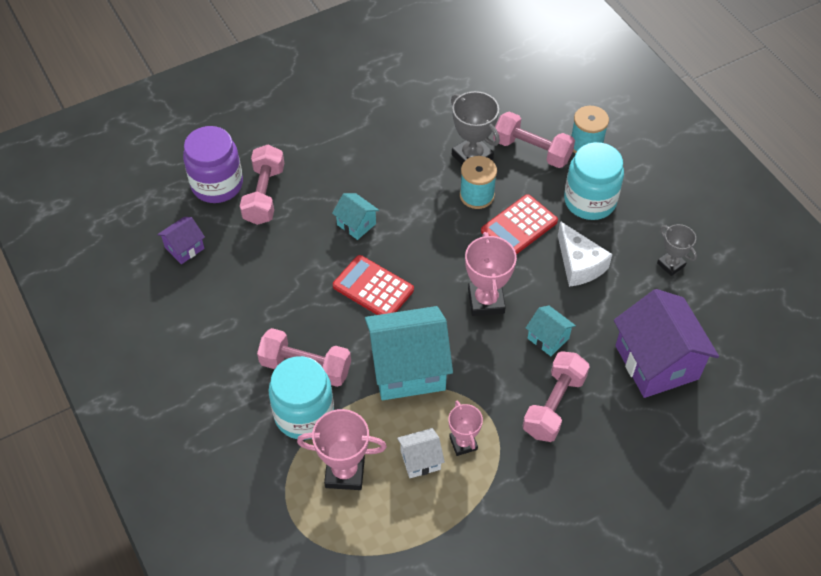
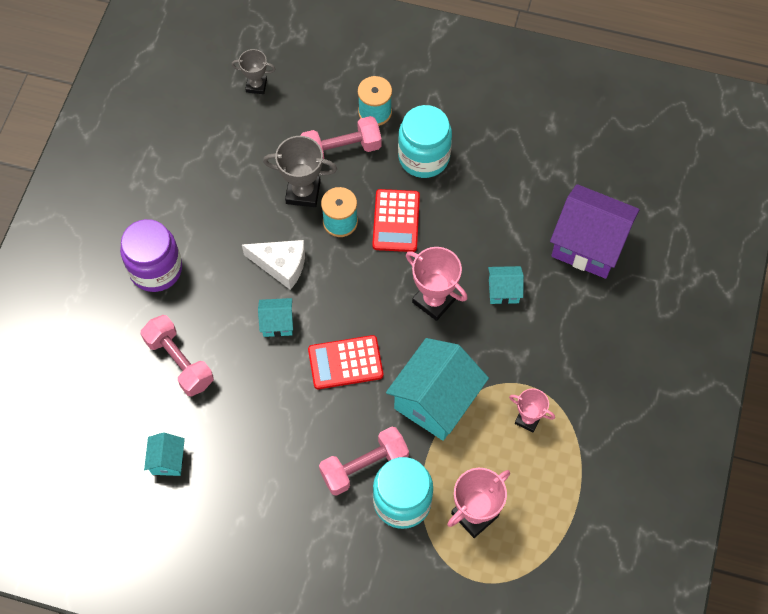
camera: 45 degrees left, 10 degrees up
(184, 248) = (167, 460): purple house -> turquoise house
(217, 184) = (131, 386): purple jar -> purple jar (156, 269)
(420, 460) = (513, 458): white house -> none
(554, 405) = (556, 337): pink dumbbell -> none
(579, 264) = (467, 215): white cheese -> white cheese (281, 265)
(671, 264) = (526, 161): grey trophy -> grey trophy (256, 85)

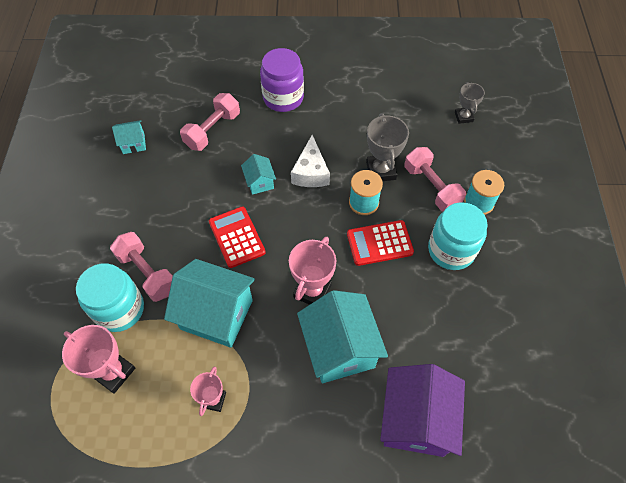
camera: 75 degrees right, 5 degrees down
(503, 291) = (339, 348): turquoise house -> turquoise house, size x2.07

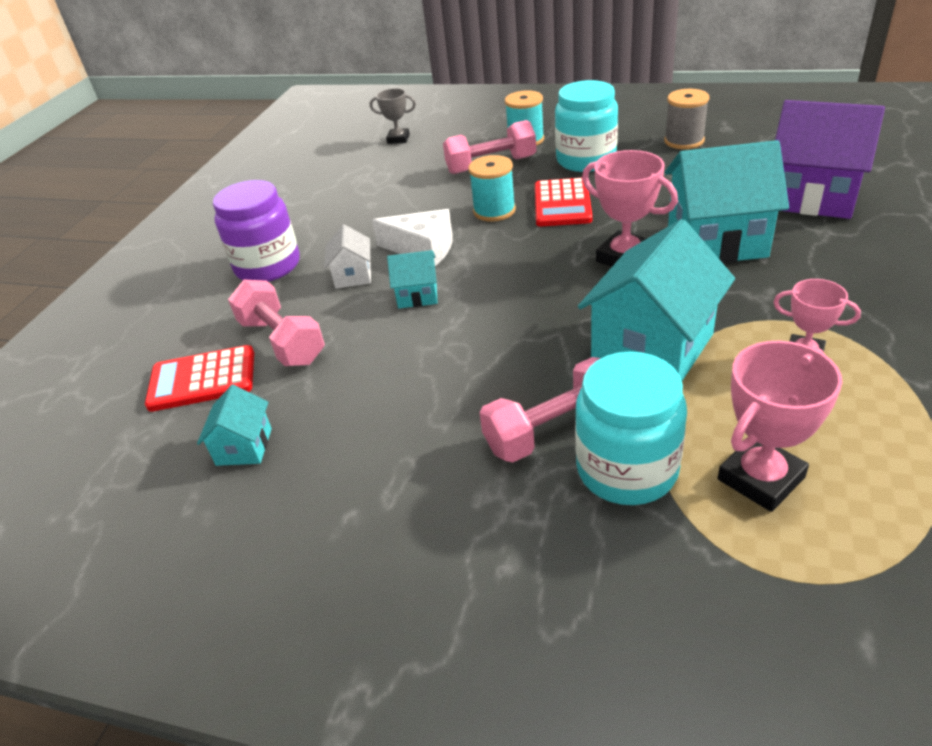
camera: 70 degrees left, 20 degrees down
(237, 237) = (512, 322): red calculator -> red calculator (202, 379)
(277, 144) = (353, 275): none -> white house
(381, 170) = (449, 196): grey trophy -> none
(500, 320) = (684, 141): none -> grey spool

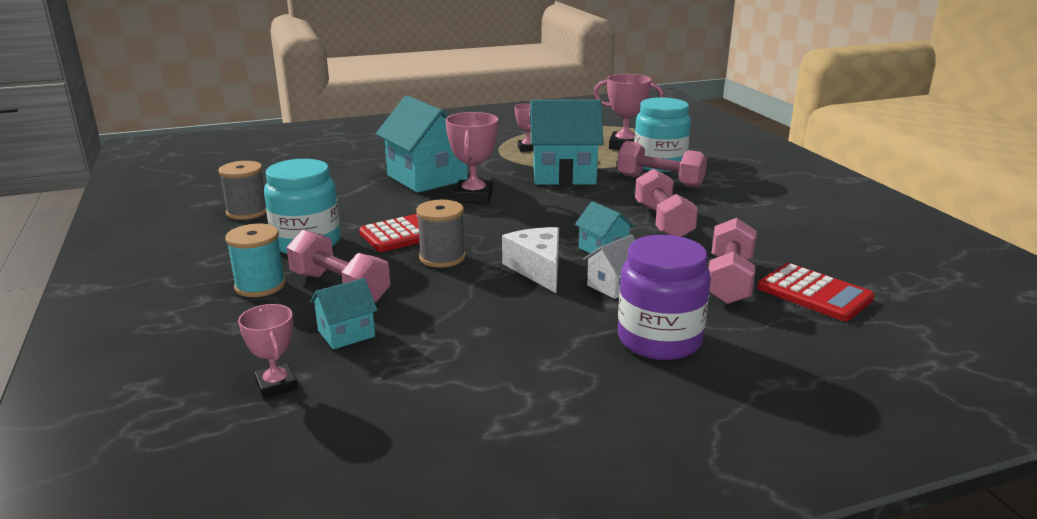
camera: 130 degrees left, 15 degrees down
(244, 447) = (819, 249): turquoise house -> turquoise house (346, 333)
(398, 139) = (276, 385): grey trophy -> pink trophy
(432, 363) = (663, 221): none -> pink dumbbell
(494, 211) = (442, 257): turquoise spool -> grey spool
(812, 196) = (341, 163): purple house -> none

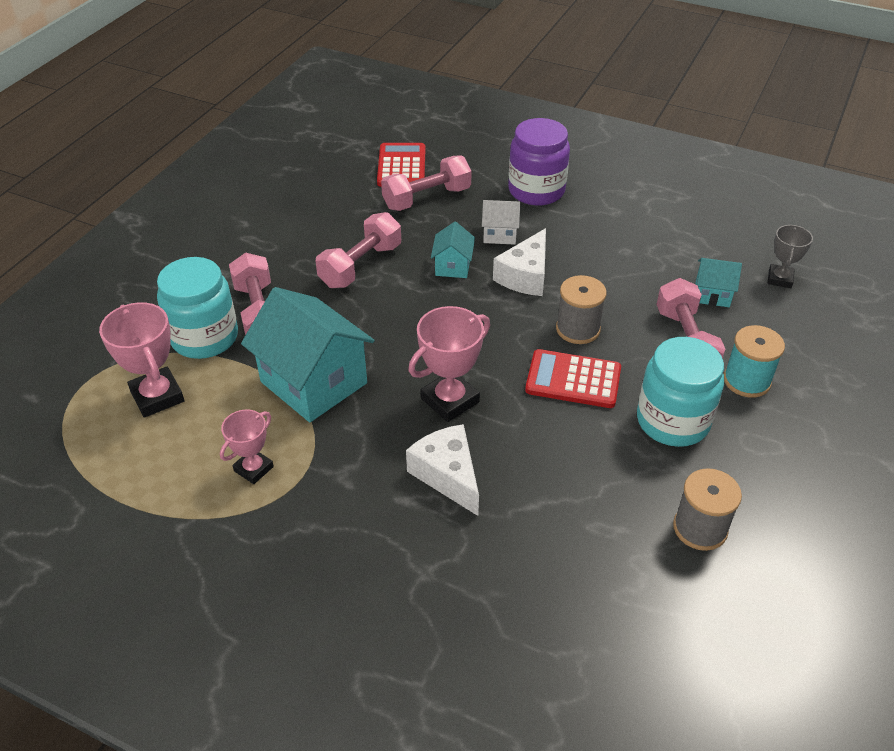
camera: 135 degrees left, 20 degrees up
(276, 385) = (779, 279): pink trophy -> grey trophy
(427, 178) = (447, 475): turquoise house -> white cheese

